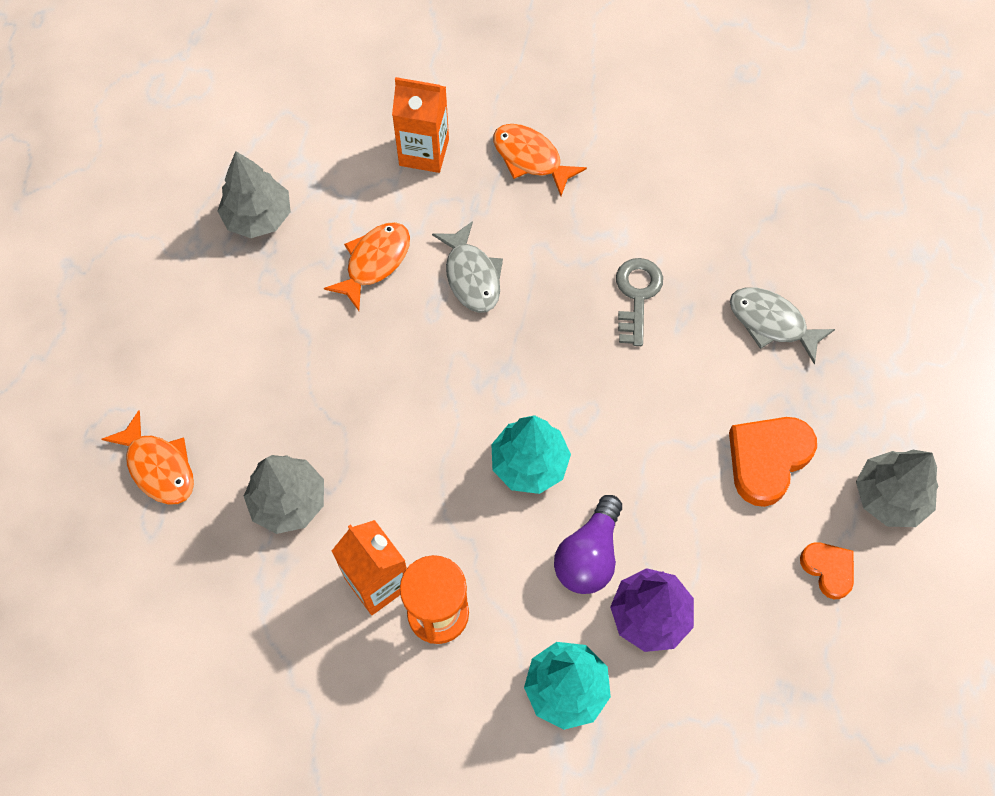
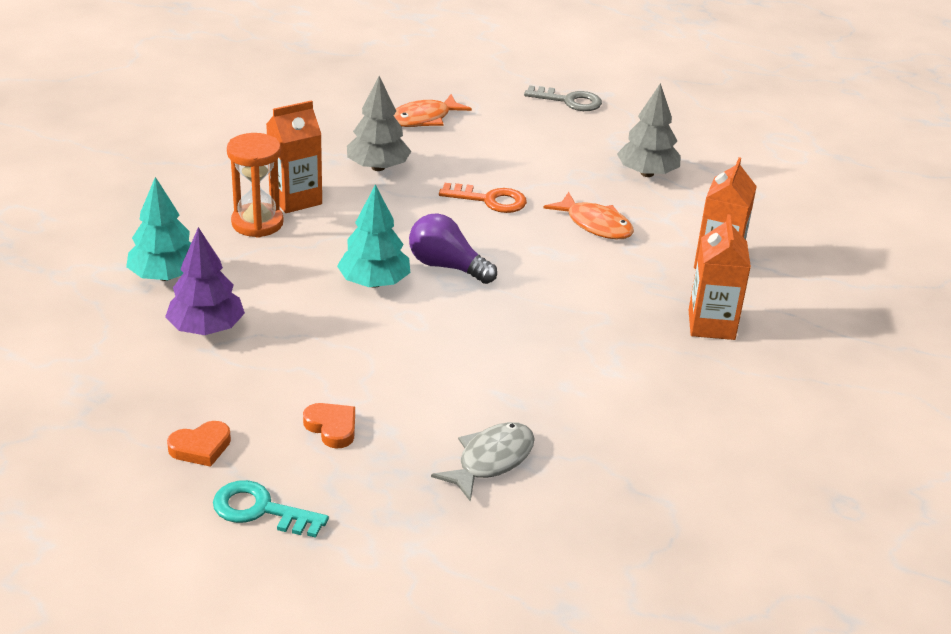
camera: 95 degrees right, 30 degrees down
(343, 370) = (489, 200): none -> orange key
(471, 276) = (574, 274): grey fish -> none
(531, 158) = (711, 325): orange fish -> orange carton
(589, 556) = (275, 303): purple light bulb -> purple light bulb (446, 266)
(637, 295) = (539, 370): grey key -> grey key (569, 101)
(767, 460) = (332, 427): orange heart -> orange heart, size x0.59
(890, 496) = (261, 510): grey tree -> turquoise key

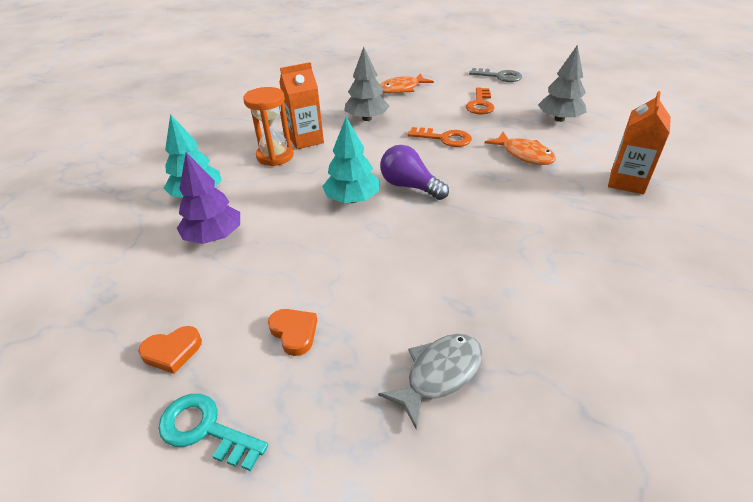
camera: 10 degrees right, 5 degrees up
(539, 148) = (480, 104): none -> orange key
(711, 325) = (633, 235): orange carton -> none

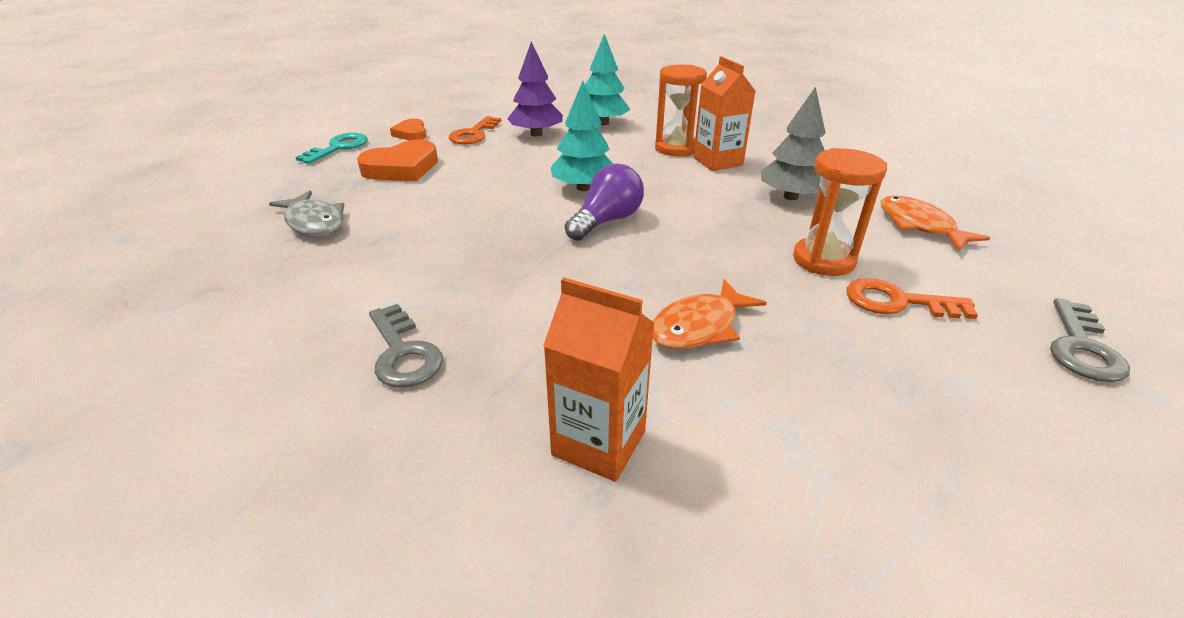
camera: 90 degrees right, 5 degrees down
(294, 332) = (402, 168): orange heart -> orange heart, size x1.70
(444, 138) = (742, 253): orange key -> orange key (473, 134)
(445, 117) = (823, 260): none -> orange hourglass
(559, 119) = (873, 404): grey tree -> none
(603, 258) = (403, 353): none -> grey key

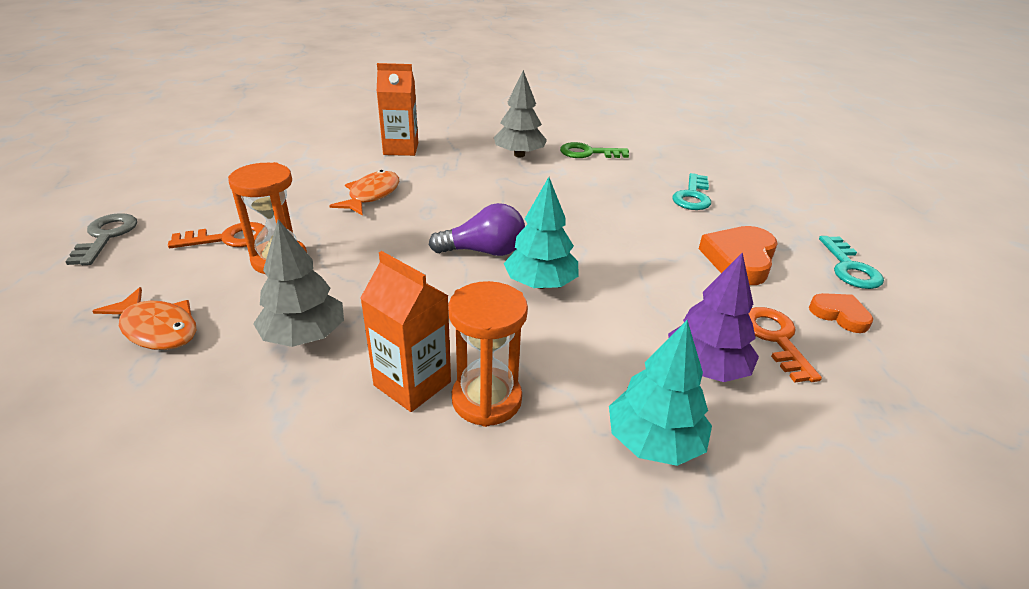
camera: 150 degrees right, 0 degrees up
(295, 324) = (588, 153): none -> green key
(314, 222) = (692, 196): grey fish -> turquoise key
(403, 353) = (519, 155): grey key -> grey tree
(607, 221) = (484, 251): purple light bulb -> purple light bulb turned 105 degrees counterclockwise

